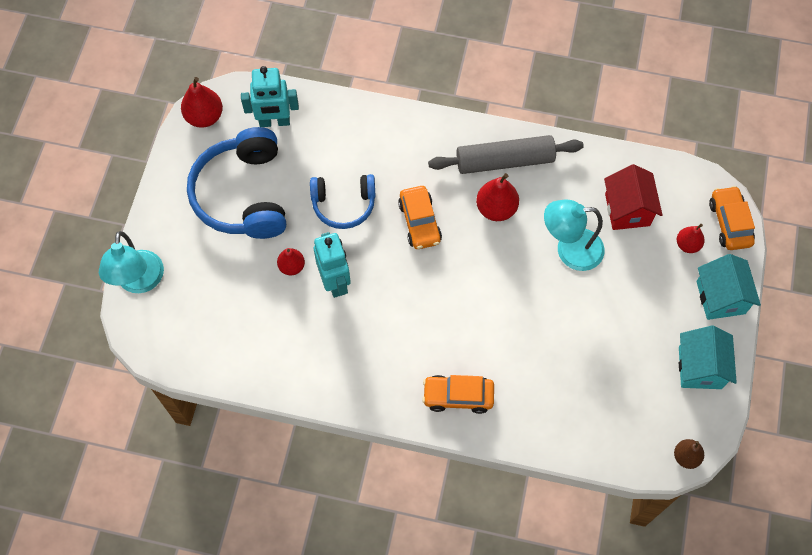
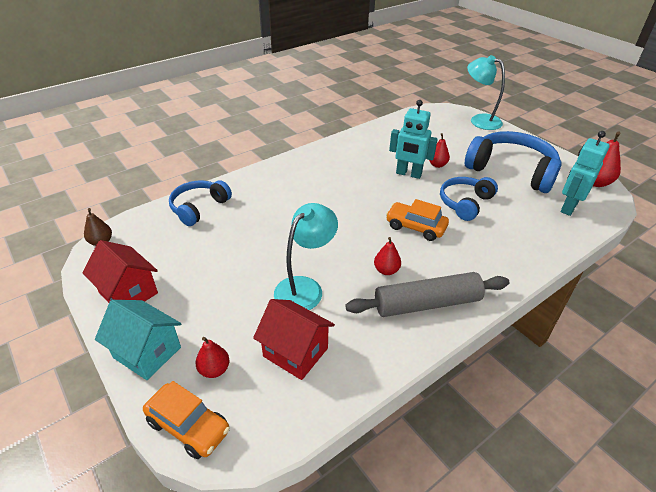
camera: 130 degrees right, 25 degrees down
(458, 396) = (278, 179): orange car -> none
(496, 209) = (386, 270): red pear -> red pear, size x0.63
(505, 161) = (426, 303): grey rolling pin -> grey rolling pin turned 45 degrees clockwise
(568, 425) = (199, 207): none -> blue headphones
(700, 367) = (128, 293): turquoise house -> red house

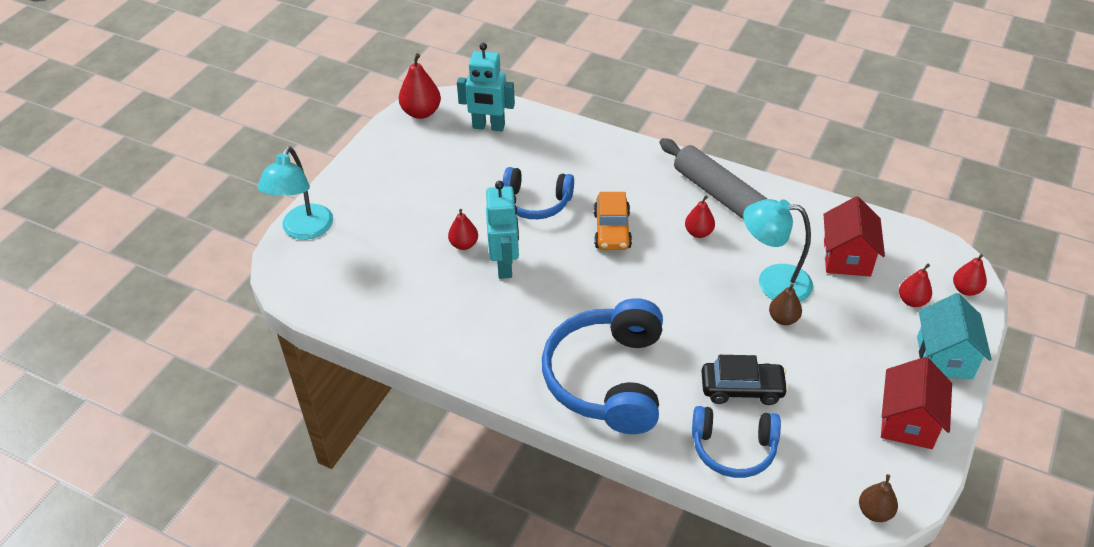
camera: 115 degrees left, 5 degrees up
(188, 426) = (966, 289): orange car -> red pear
(232, 228) = (742, 389): none -> black car
(267, 275) = (783, 319): none -> brown pear
(511, 170) = (435, 178): blue headphones -> blue headphones (607, 378)

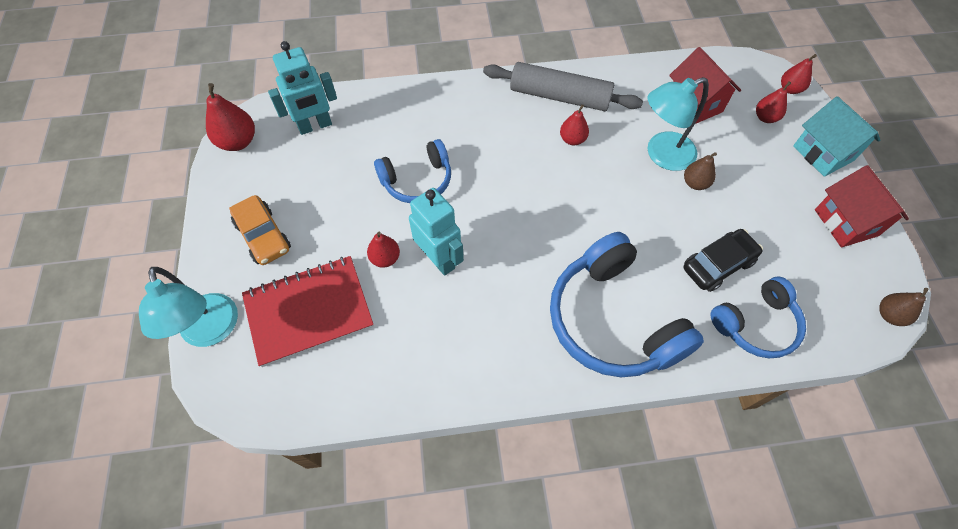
camera: 35 degrees left, 15 degrees up
(379, 251) = (309, 311): none -> red notebook
(612, 230) = (503, 174): orange car -> orange car (263, 236)

